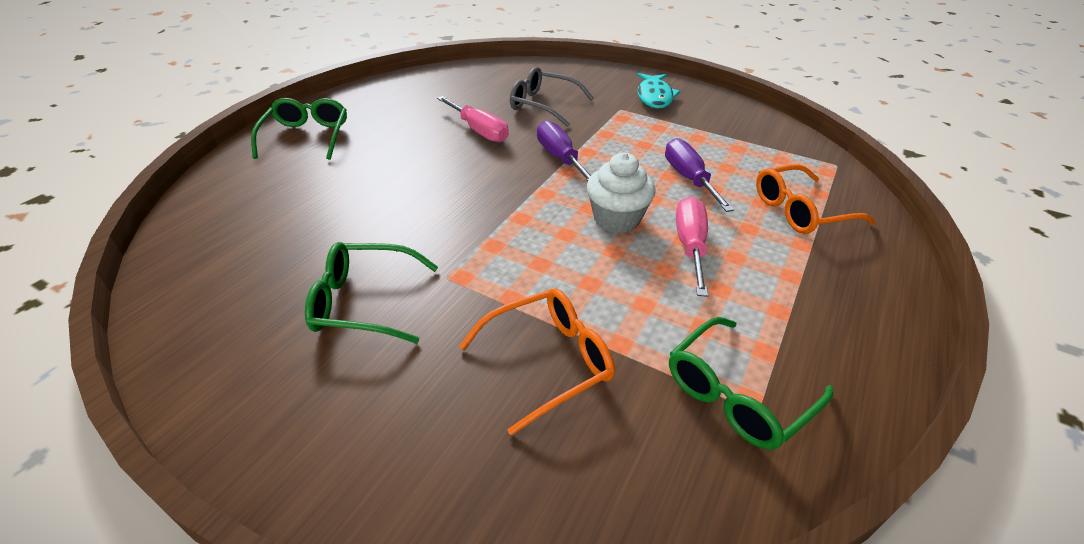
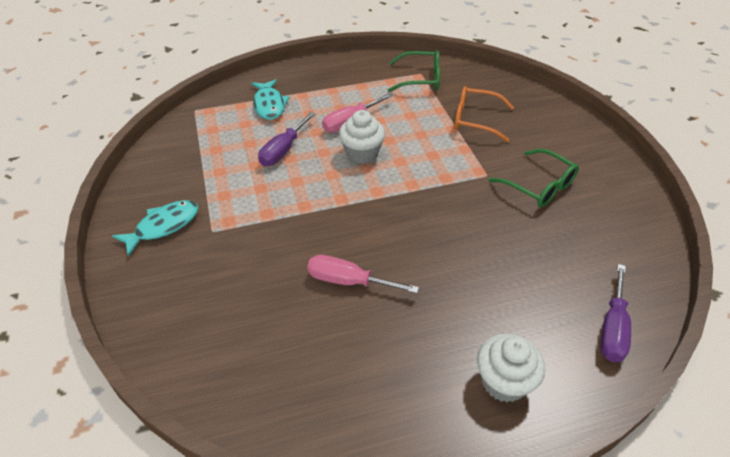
camera: 135 degrees left, 5 degrees up
(307, 136) = (504, 381): green glasses -> white cupcake
(479, 131) = (348, 281): pink screwdriver -> pink screwdriver turned 75 degrees counterclockwise
(543, 105) = (256, 280): grey glasses -> none
(560, 158) = (329, 212): purple screwdriver -> purple screwdriver (612, 328)
(800, 211) = (269, 105): orange glasses -> turquoise fish

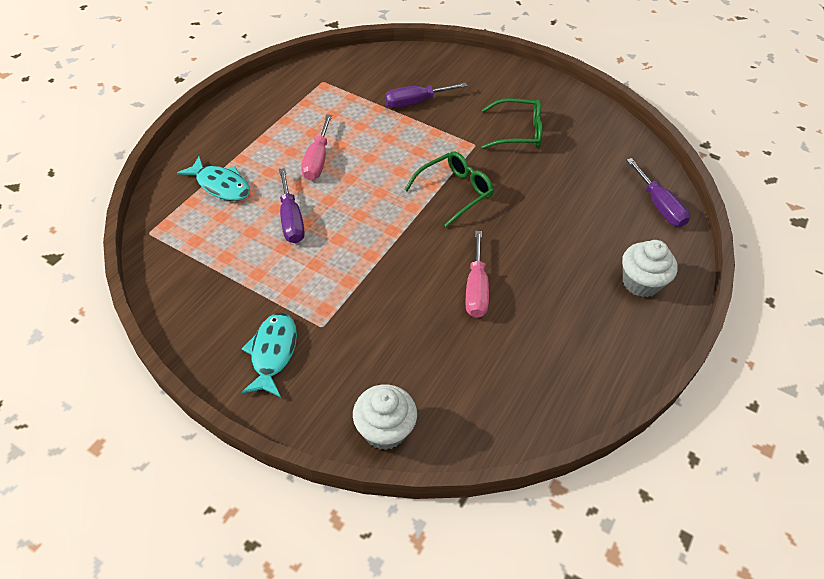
camera: 45 degrees left, 5 degrees up
(348, 281) = (476, 289): pink screwdriver -> pink screwdriver turned 60 degrees counterclockwise
(362, 153) = (362, 182): white cupcake -> white cupcake (384, 430)
(421, 79) = (329, 87): green glasses -> green glasses (455, 192)
(475, 120) = (415, 102): orange glasses -> purple screwdriver

